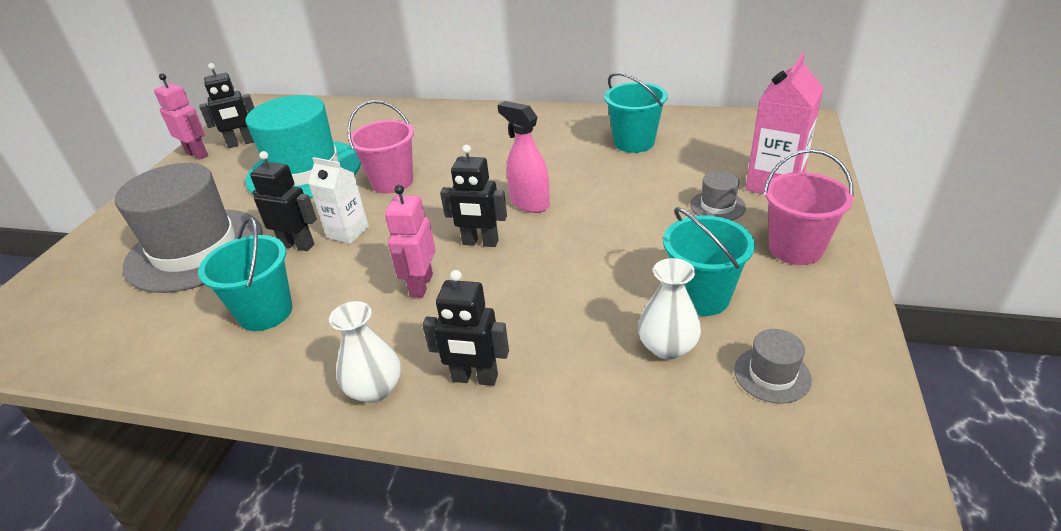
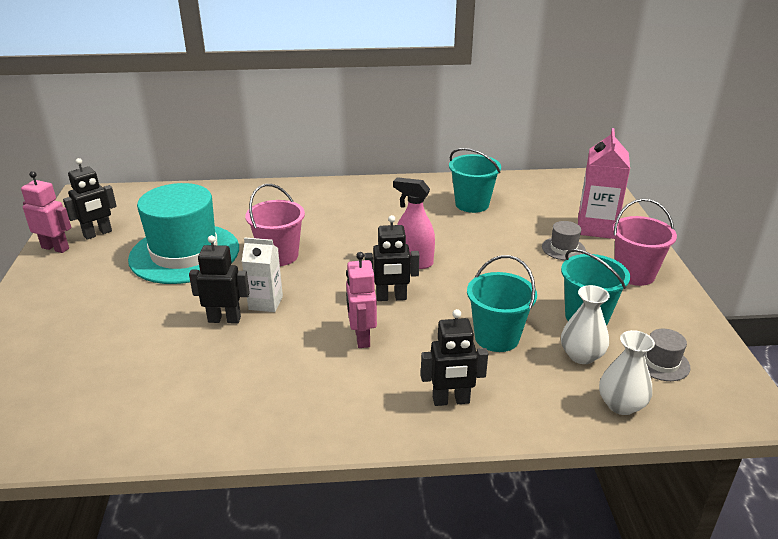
camera: 20 degrees left, 5 degrees down
(195, 249) = (122, 335): grey hat -> none
(265, 312) = (234, 379): turquoise bucket -> turquoise bucket (497, 337)
(375, 389) = (374, 422): white vase -> white vase (621, 405)

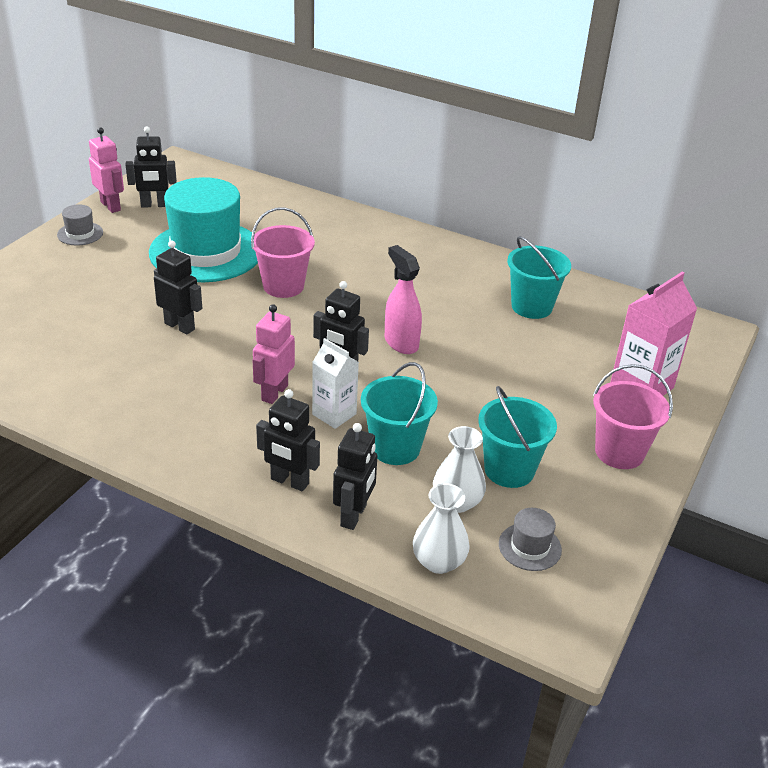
camera: 30 degrees right, 5 degrees up
(265, 303) = (227, 326): white carton -> white carton (334, 414)
(527, 402) = (354, 515): none -> black robot
(563, 249) = (573, 393): grey hat -> grey hat (80, 234)

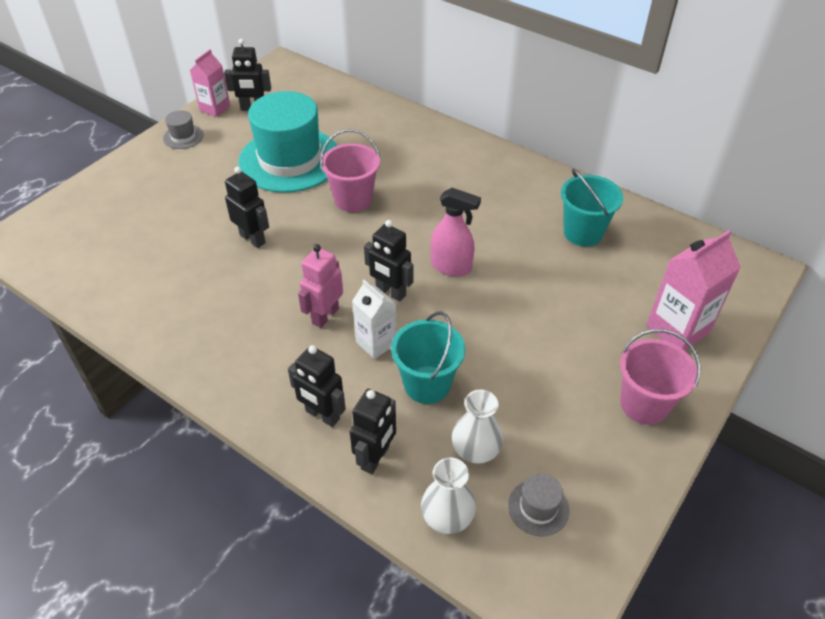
camera: 10 degrees right, 10 degrees up
(111, 206) = (215, 108): pink robot -> pink carton
(401, 343) = (451, 267): pink spray bottle -> pink spray bottle turned 135 degrees clockwise
(509, 470) = (532, 417): turquoise bucket -> none

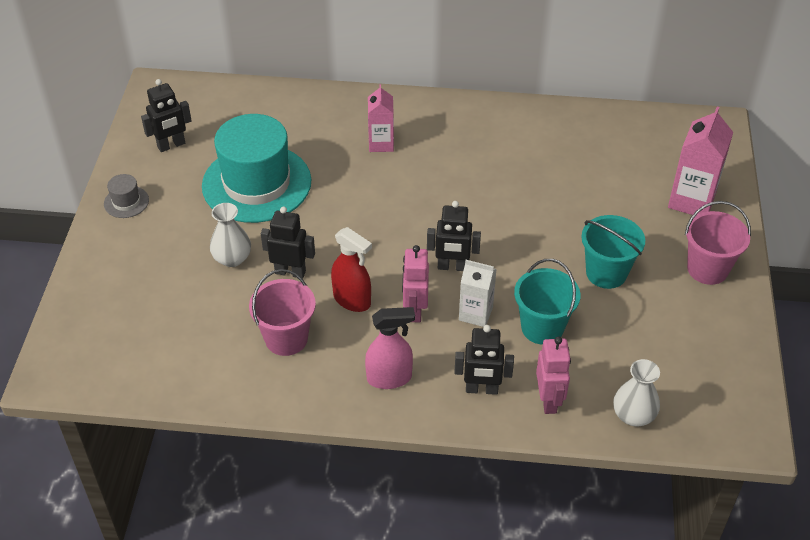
camera: 30 degrees left, 0 degrees up
(215, 108) = (131, 160): pink carton -> pink carton (381, 143)
(281, 283) = (352, 300): none -> red spray bottle
(353, 199) = (350, 198): pink bucket -> pink bucket (286, 338)
(375, 458) = (549, 400): black robot -> pink robot
(451, 267) = (484, 223): pink spray bottle -> pink spray bottle (389, 378)
(475, 450) = (616, 359): white vase -> white vase (232, 258)
(538, 508) = (689, 377): grey hat -> none
(583, 232) = (566, 149): turquoise bucket -> turquoise bucket (606, 273)

